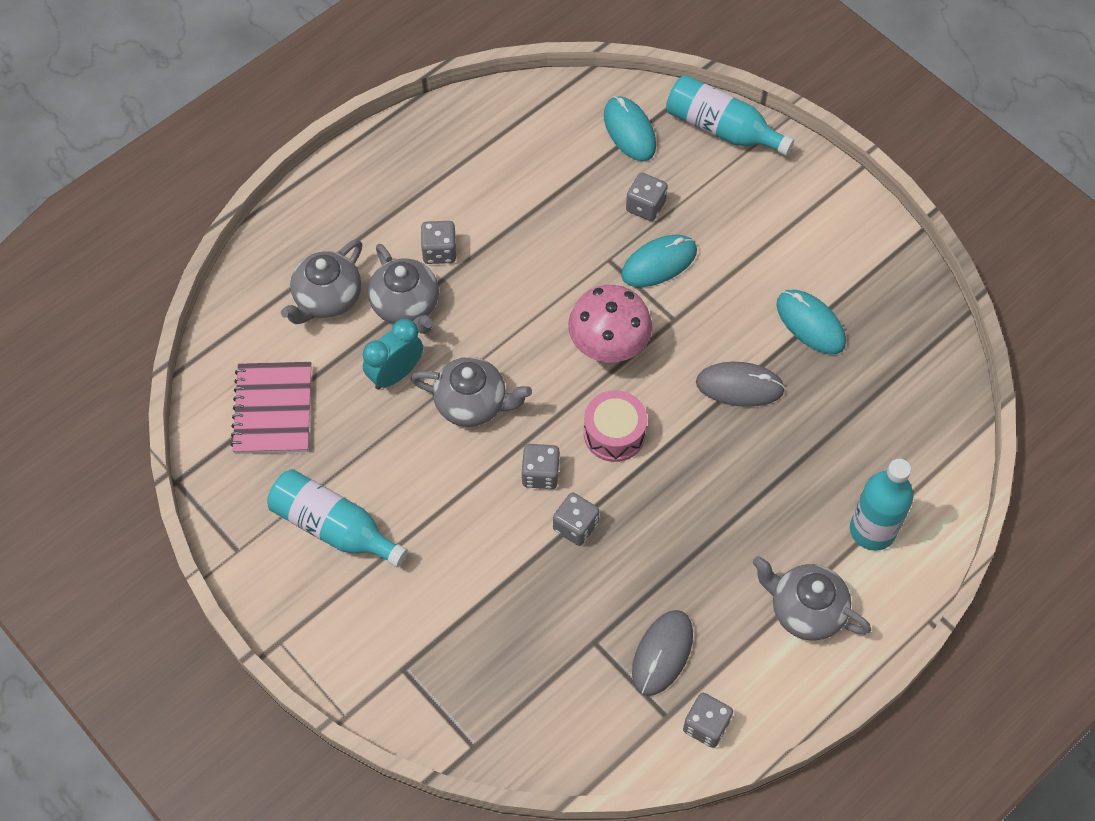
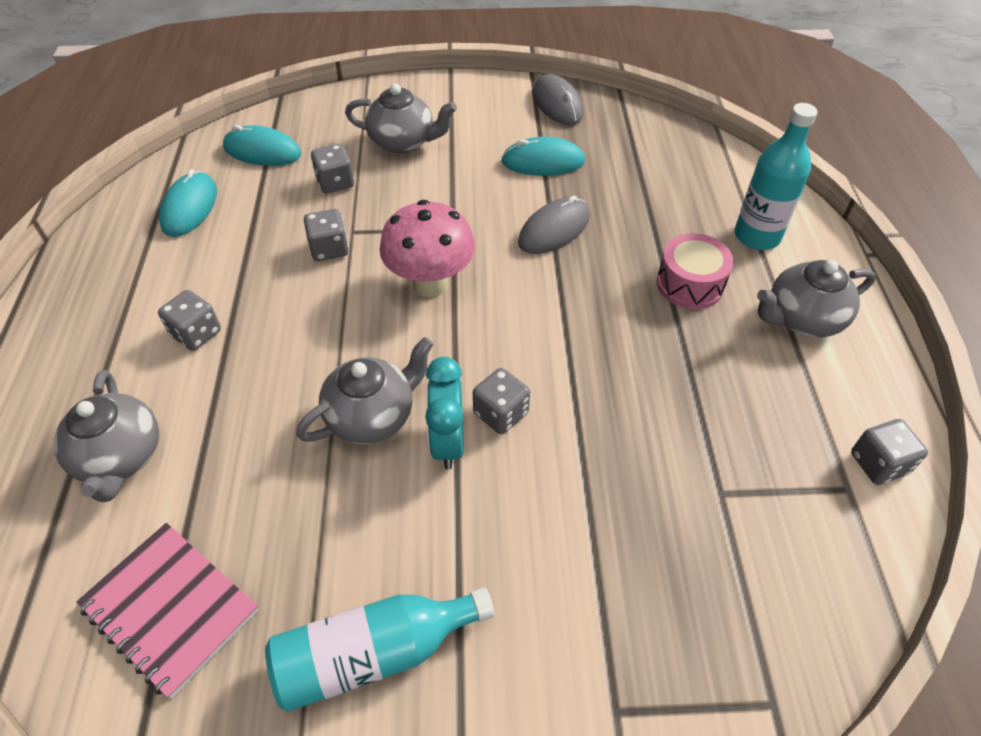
camera: 50 degrees left, 10 degrees down
(395, 374) = (269, 457): turquoise clock -> turquoise clock (448, 442)
(406, 306) = (213, 396): grey teapot -> grey teapot (403, 142)
(575, 526) = (581, 423): grey dice -> grey dice (329, 249)
(614, 434) = (515, 333): pink drum -> pink drum (690, 284)
(659, 263) = (393, 206): turquoise mouse -> turquoise mouse (190, 208)
(662, 653) = (774, 446): grey mouse -> grey mouse (557, 104)
(721, 129) = (330, 108): turquoise bottle -> none

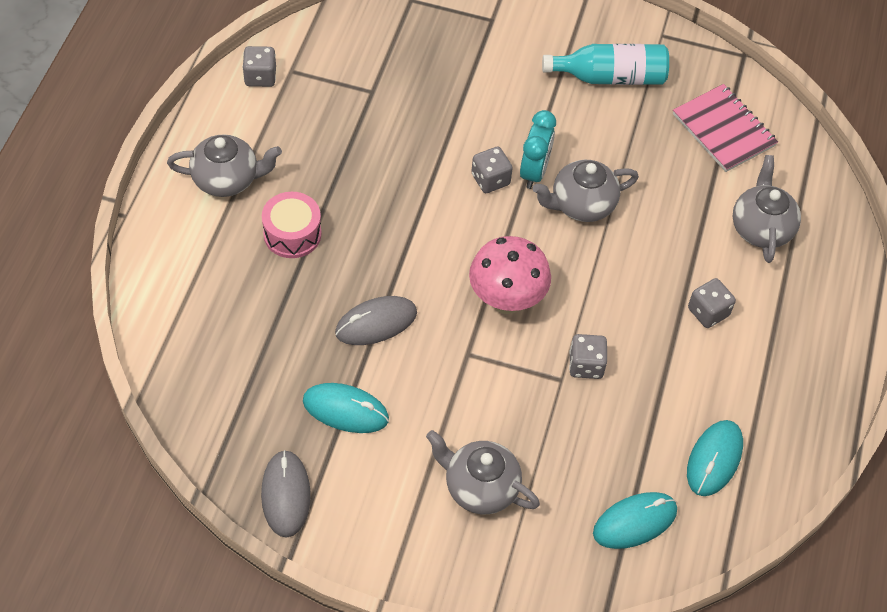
camera: 165 degrees left, 5 degrees up
(262, 151) = (635, 522): turquoise mouse -> turquoise mouse turned 60 degrees counterclockwise
(335, 182) = (565, 448): grey dice -> none
(757, 236) = (202, 260): turquoise bottle -> none

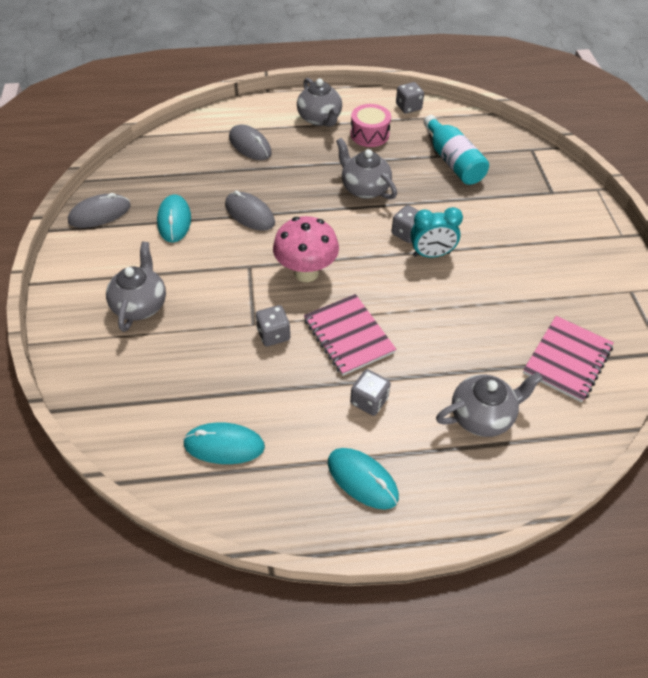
camera: 70 degrees right, 5 degrees down
(238, 277) = (250, 145): none -> grey mouse
(292, 234) = (296, 157): pink drum -> pink drum (369, 134)
(581, 205) = (421, 289): grey teapot -> grey teapot (364, 188)
(610, 77) = (558, 271): turquoise bottle -> turquoise bottle (453, 161)
(617, 297) = (348, 336): none -> pink notebook
(635, 522) = (144, 406): turquoise mouse -> turquoise mouse (362, 479)

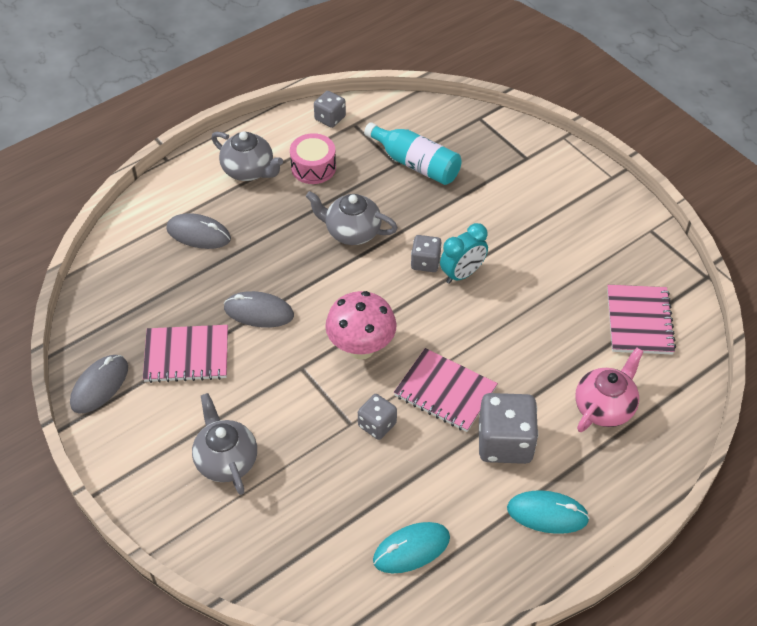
camera: 30 degrees left, 0 degrees up
(174, 221) = (186, 356): turquoise mouse -> pink notebook
(369, 401) = (505, 442): grey dice -> grey dice, size x1.76
(482, 416) = (604, 407): grey teapot -> pink teapot

